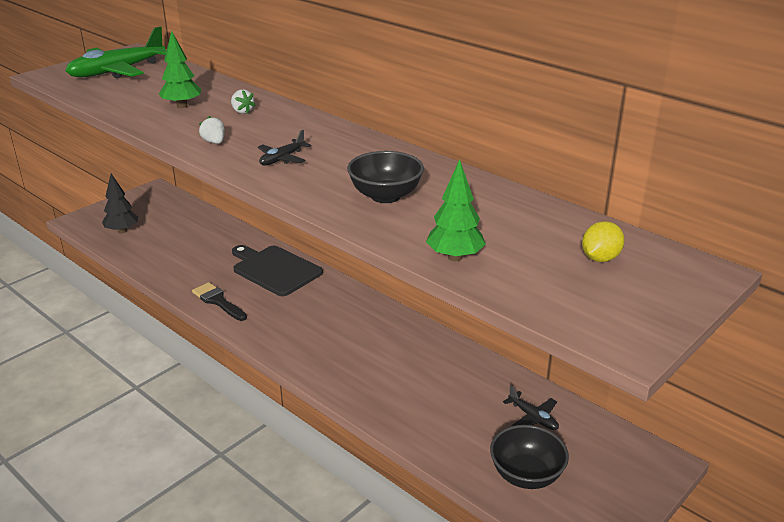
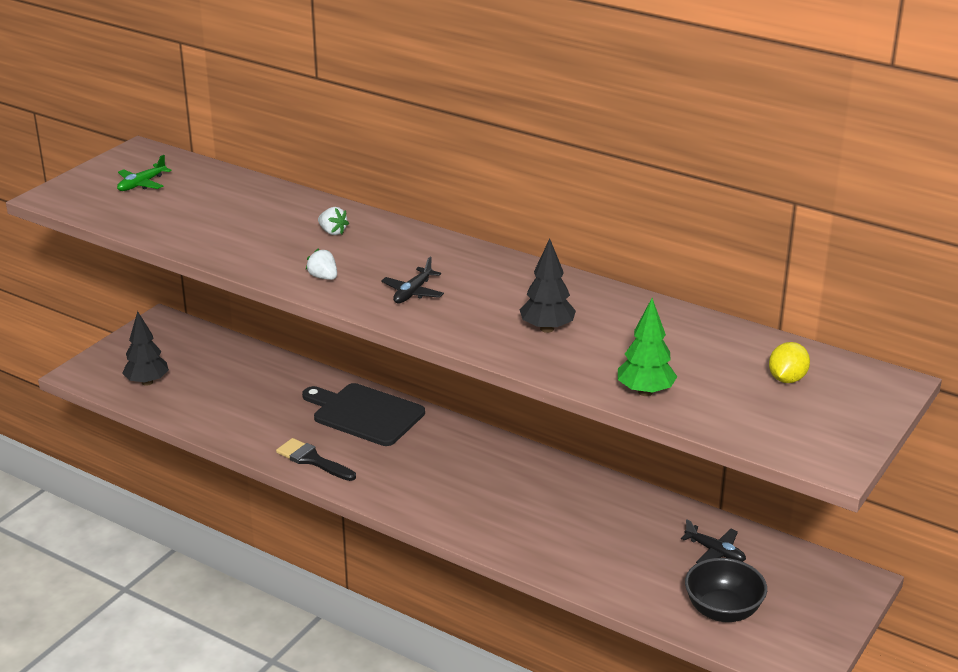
camera: 10 degrees left, 0 degrees up
(117, 71) = (142, 184): green plane -> green plane, size x0.47
(182, 106) = (255, 230): green tree -> none
(385, 196) = (547, 329): black bowl -> black tree

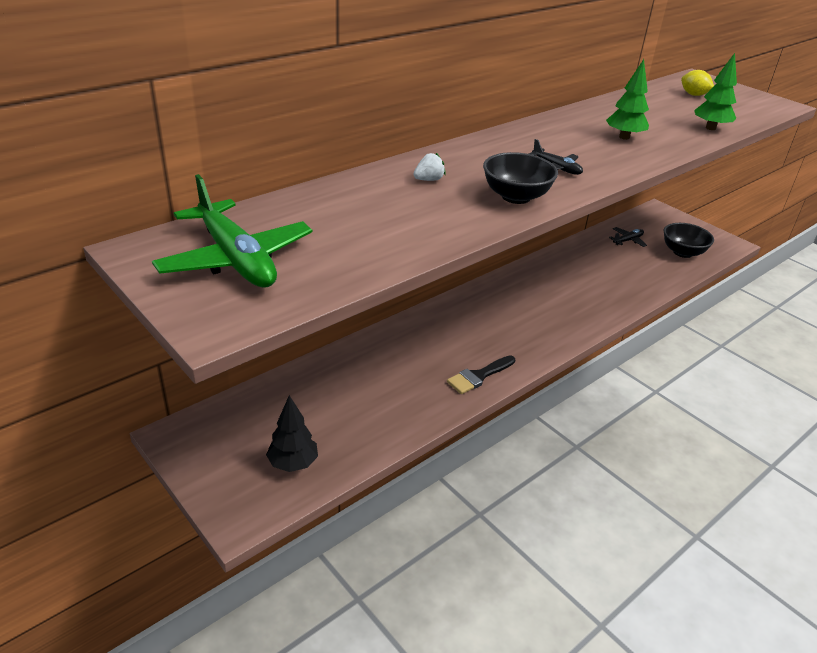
camera: 75 degrees left, 5 degrees up
(142, 184) = (236, 259): green plane -> green plane, size x2.11
(323, 277) = (516, 197): white strawberry -> black bowl
(365, 414) = (422, 336): black cutting board -> none
(547, 329) = (624, 137): black tree -> green tree

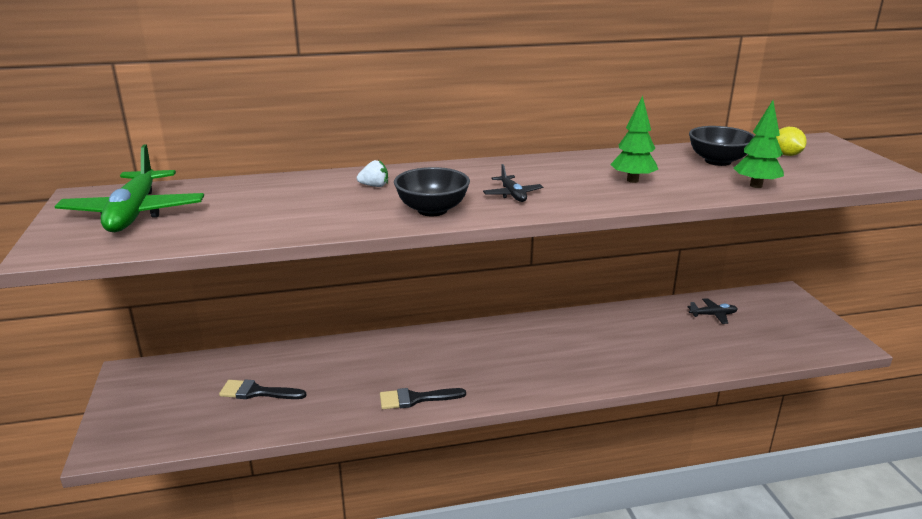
camera: 30 degrees right, 10 degrees down
(293, 463) = (186, 421): black tree -> none
(333, 414) = (257, 392): none -> black brush
(682, 252) = (772, 340): black bowl -> black bowl (717, 161)

